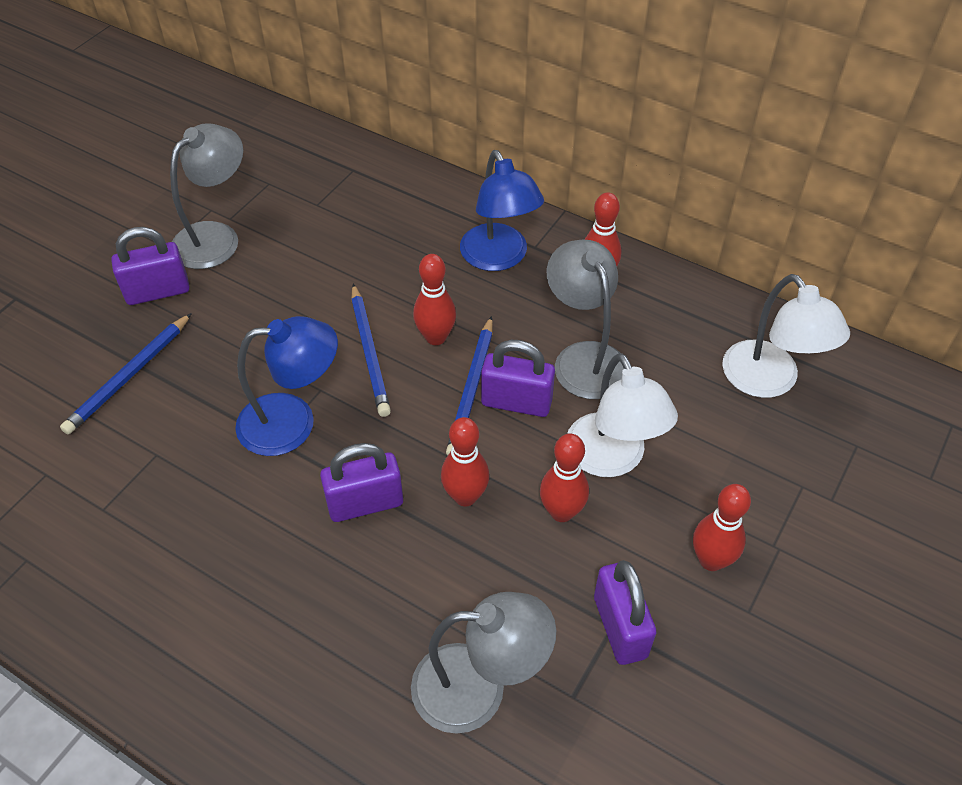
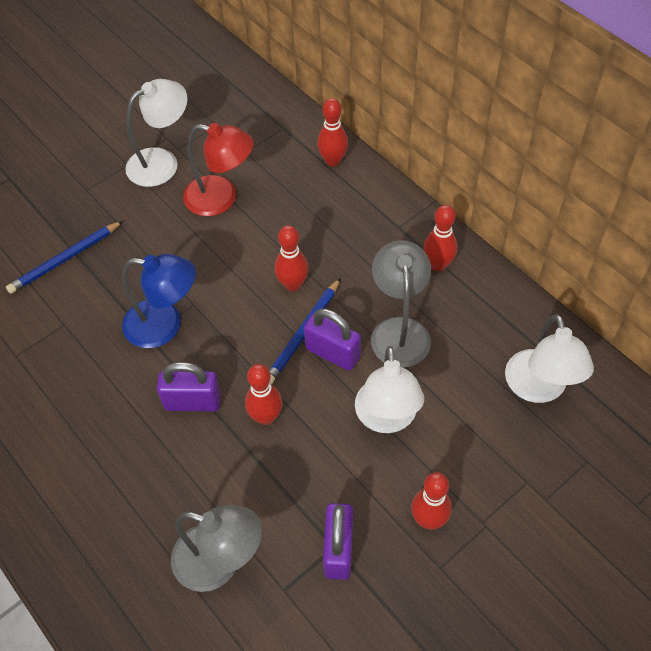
camera: 20 degrees right, 5 degrees up
(158, 292) = (106, 197): purple padlock -> none
(216, 237) = (162, 162): grey lamp -> white lamp
(308, 262) = (221, 198): none -> red lamp
(369, 352) = (239, 284): blue pencil -> none
(499, 258) = (366, 230): blue lamp -> none
(561, 512) = (331, 449): red bowling pin -> red bowling pin (333, 161)

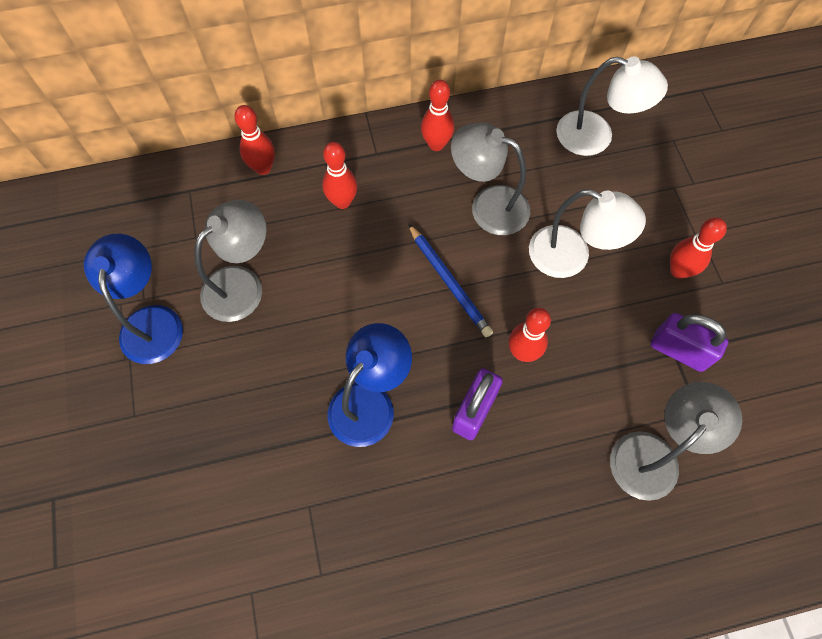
camera: 65 degrees left, 10 degrees up
(65, 259) = (220, 473): blue pencil -> none
(162, 162) = (151, 321): white lamp -> blue lamp
(221, 198) = (242, 284): red lamp -> grey lamp
(293, 284) = (389, 266): red bowling pin -> red bowling pin (342, 202)
(332, 353) = (483, 268): purple padlock -> none

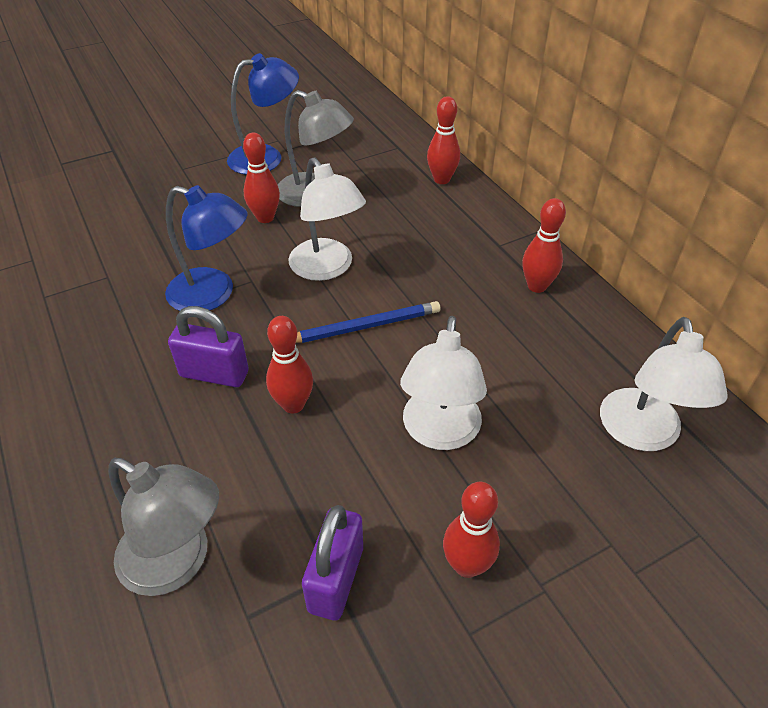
camera: 75 degrees right, 20 degrees down
(342, 202) = (428, 234): red bowling pin -> red bowling pin (265, 218)
(363, 295) = (327, 268): none -> white lamp
(449, 282) = (364, 327): blue pencil -> blue pencil turned 150 degrees counterclockwise
(488, 205) = (477, 342): grey lamp -> none

